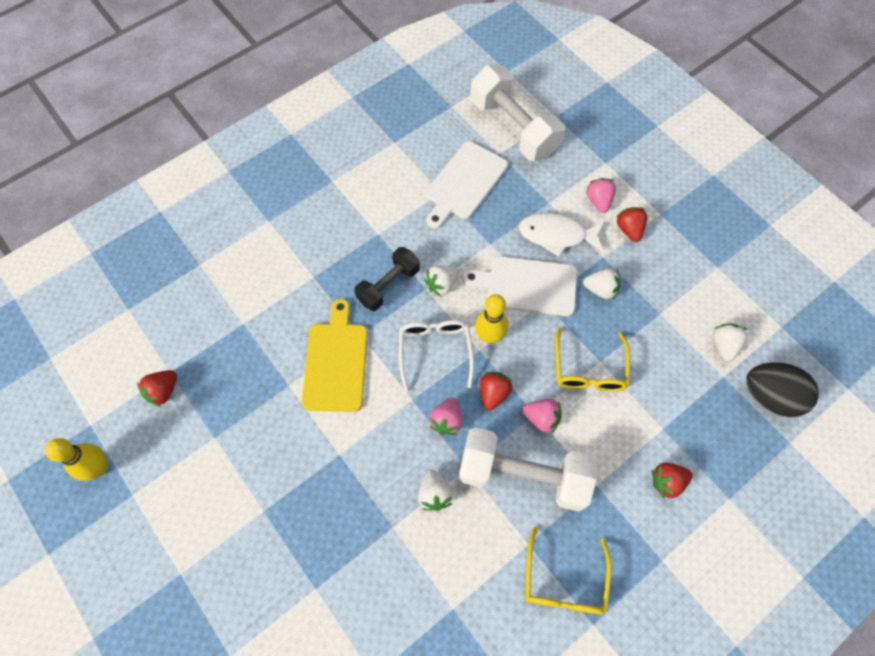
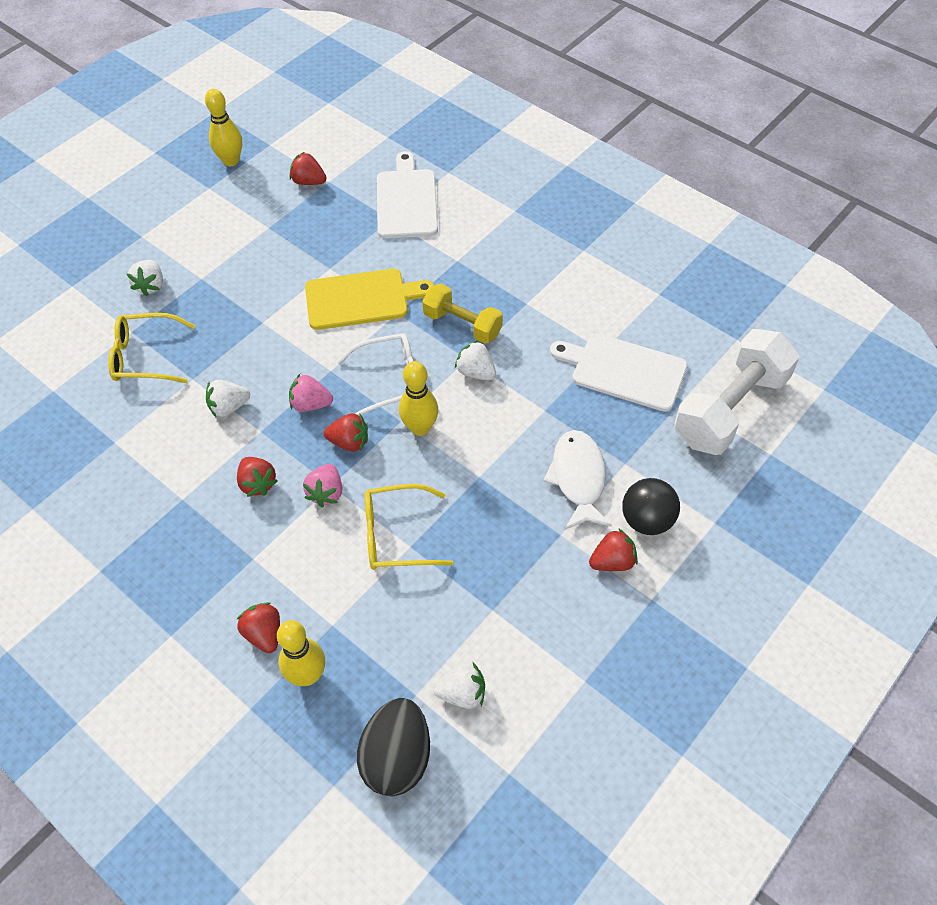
camera: 80 degrees right, 10 degrees down
(388, 285) = (462, 324): black dumbbell -> yellow dumbbell
(523, 475) = (257, 483): white dumbbell -> red strawberry
(527, 286) = (496, 456): white cutting board -> white cutting board (406, 200)
(564, 581) = (144, 537): yellow glasses -> yellow glasses (146, 356)
(598, 201) = (647, 520): pink strawberry -> black ball
(600, 289) = (511, 536): white strawberry -> white strawberry (151, 286)
(704, 452) = (307, 675): none -> yellow bowling pin

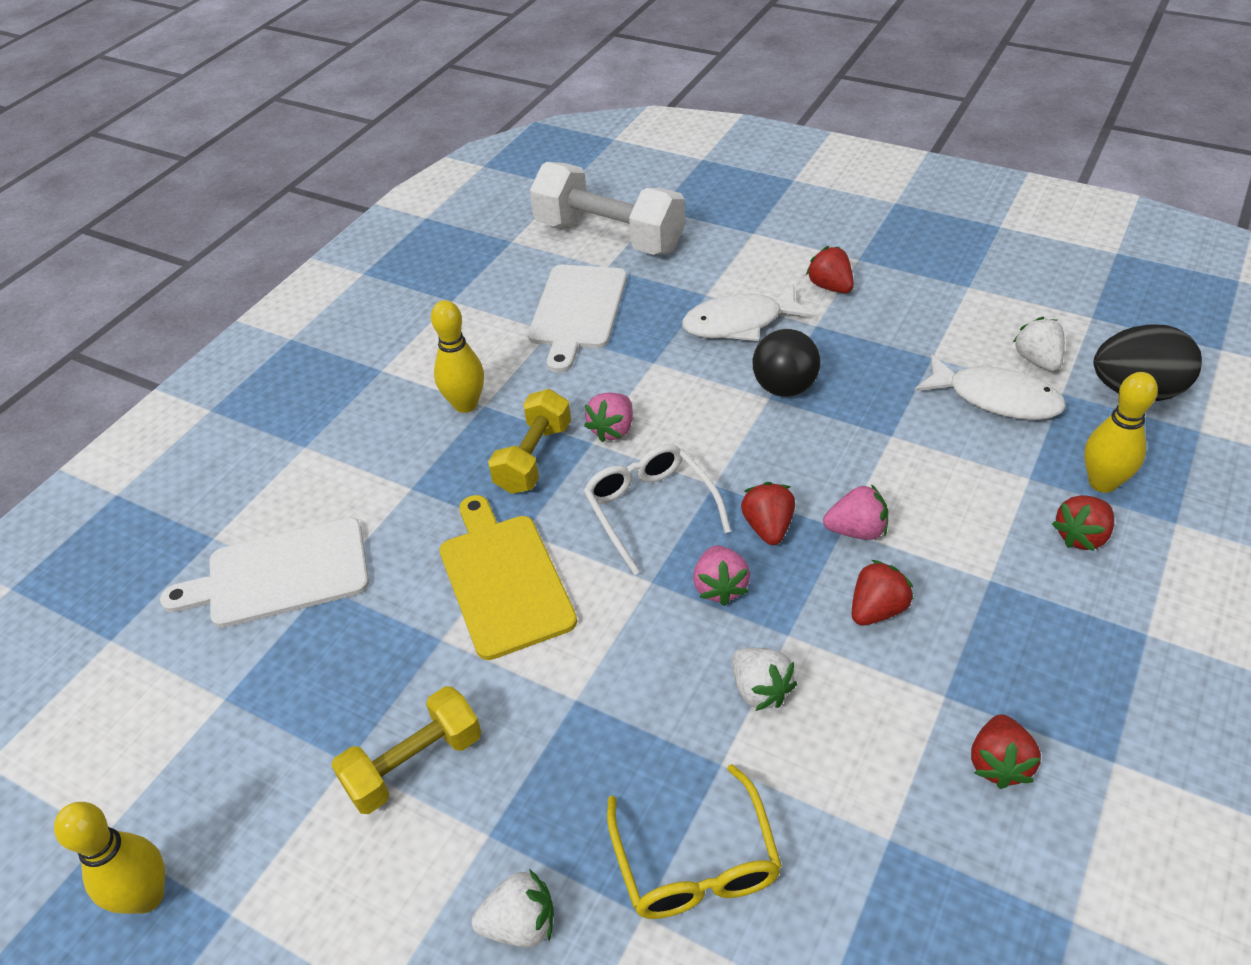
camera: 100 degrees left, 10 degrees down
(254, 252) = (414, 764): none -> yellow dumbbell
(309, 182) = (224, 730): red strawberry -> red strawberry (998, 763)
(397, 535) = (883, 449): yellow glasses -> none
(420, 428) = (718, 463): yellow bowling pin -> yellow bowling pin (465, 404)
(426, 638) = (996, 398): none -> white fish
(476, 372) = (612, 430): white strawberry -> pink strawberry
(647, 520) = (770, 272): black ball -> black ball (784, 388)

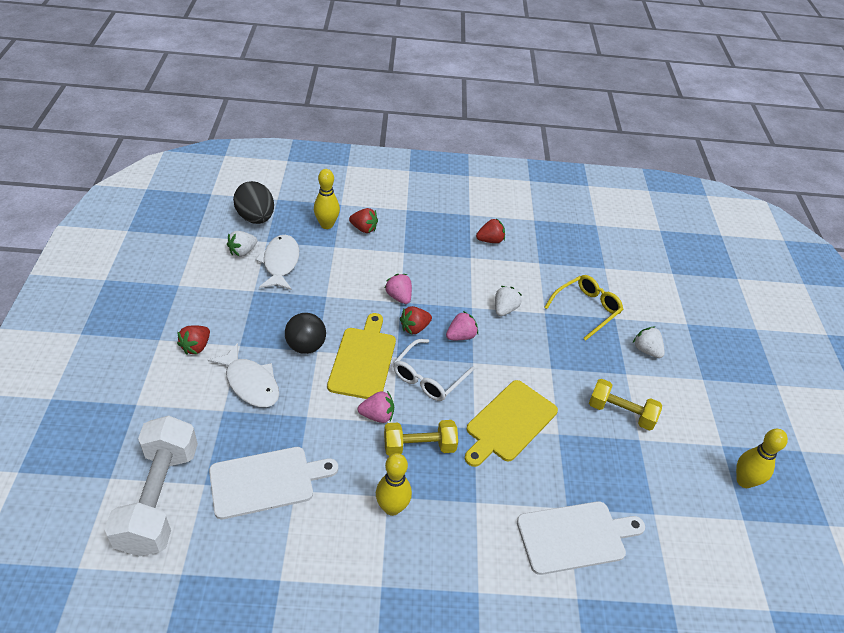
camera: 125 degrees left, 0 degrees up
(280, 575) = (575, 536): white cutting board -> white cutting board turned 60 degrees counterclockwise
(726, 443) = (363, 360): none -> yellow cutting board
(877, 610) = (441, 282): red strawberry -> none

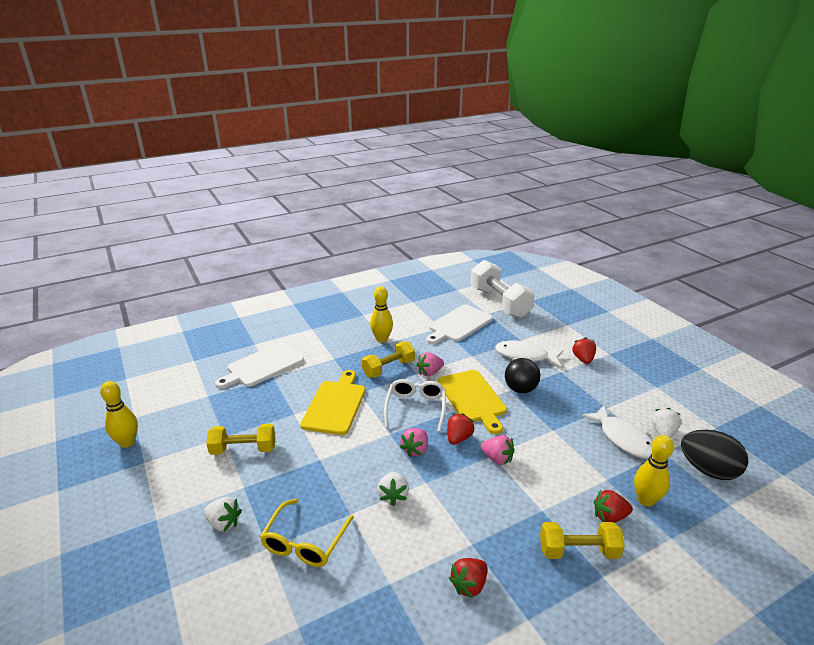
camera: 155 degrees right, 15 degrees down
(406, 224) = (578, 551): none -> yellow dumbbell

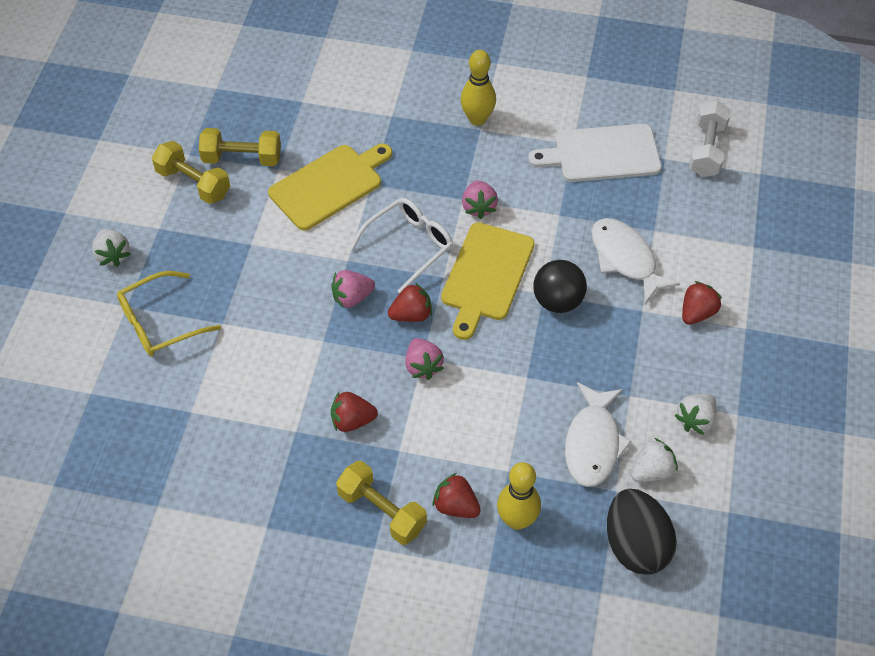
camera: 40 degrees right, 25 degrees up
(127, 442) = (101, 105): yellow bowling pin -> none
(263, 366) = (305, 78): white cutting board -> none
(388, 368) = (438, 171): yellow dumbbell -> yellow dumbbell (242, 158)
(393, 496) = (277, 333): white strawberry -> white strawberry (695, 420)
(430, 372) = (478, 207): pink strawberry -> pink strawberry turned 105 degrees counterclockwise
(469, 585) = (251, 463): red strawberry -> red strawberry (352, 421)
(499, 302) = (707, 150): white dumbbell -> white dumbbell, size x0.60

